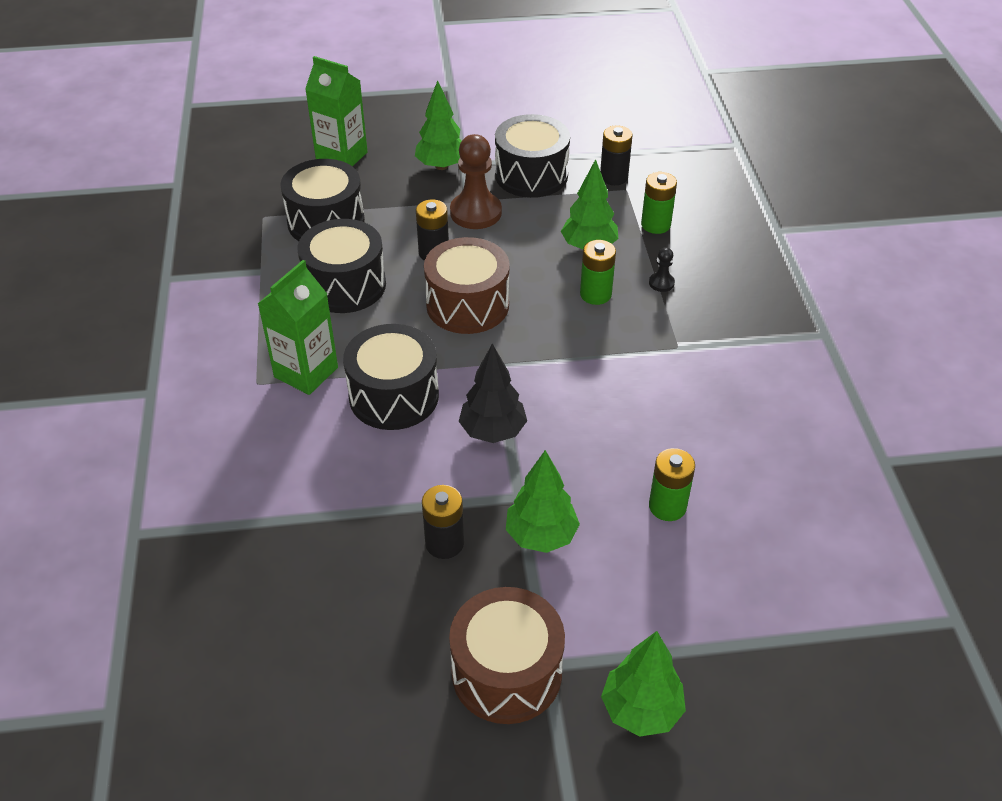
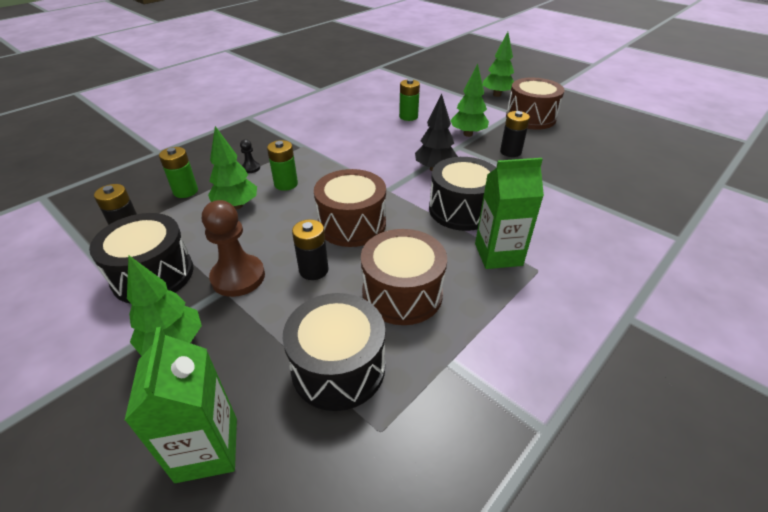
camera: 130 degrees left, 5 degrees down
(345, 285) = (402, 293): black drum -> brown drum

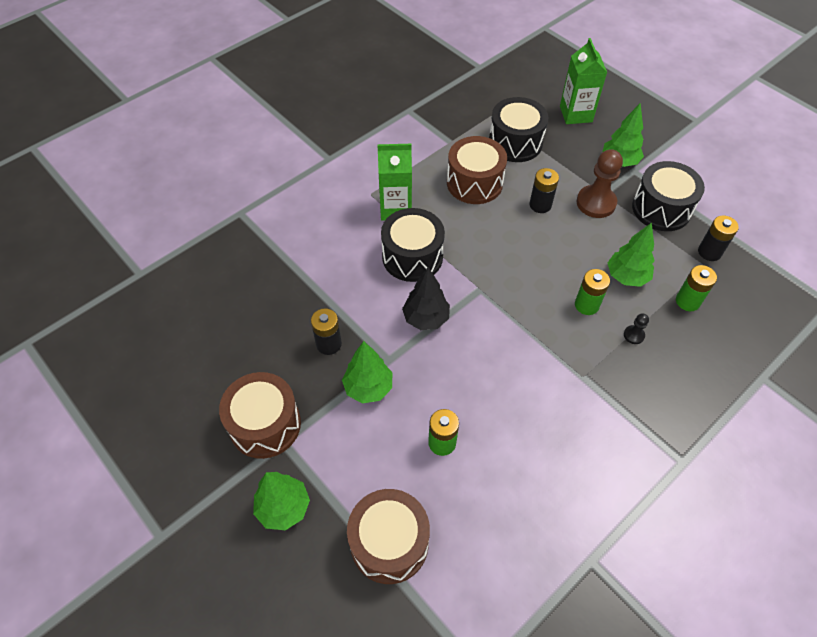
camera: 175 degrees left, 15 degrees up
(352, 224) = (513, 247): brown drum -> brown drum (389, 543)

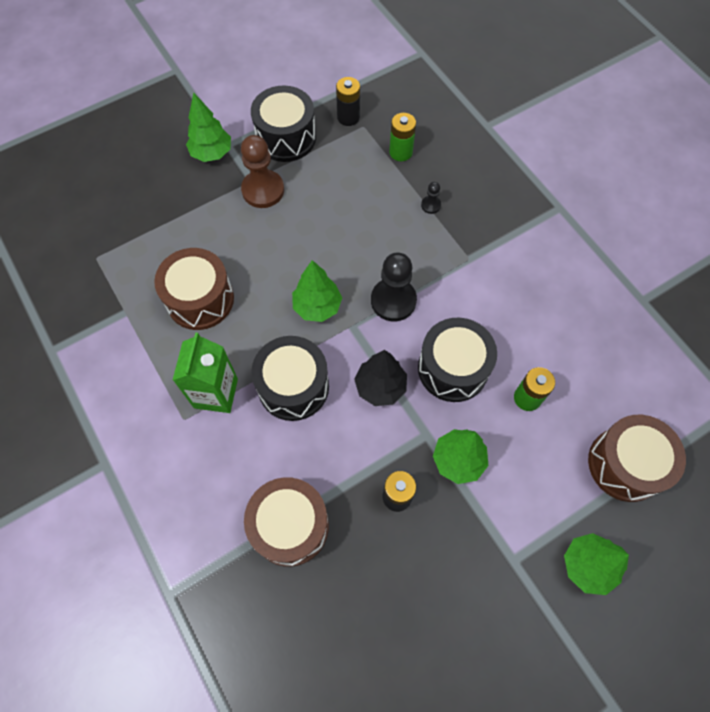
camera: 80 degrees left, 10 degrees up
(265, 424) = (491, 579): brown drum -> brown drum (290, 526)
(515, 143) = (150, 243): black drum -> black drum (453, 368)
(515, 317) = (393, 300): none -> black pawn
(540, 205) = (251, 241): black battery -> none
(576, 114) = (126, 173): green carton -> none
(586, 305) = (390, 234): green battery -> none
(626, 277) = (363, 191): green tree -> green tree (317, 307)

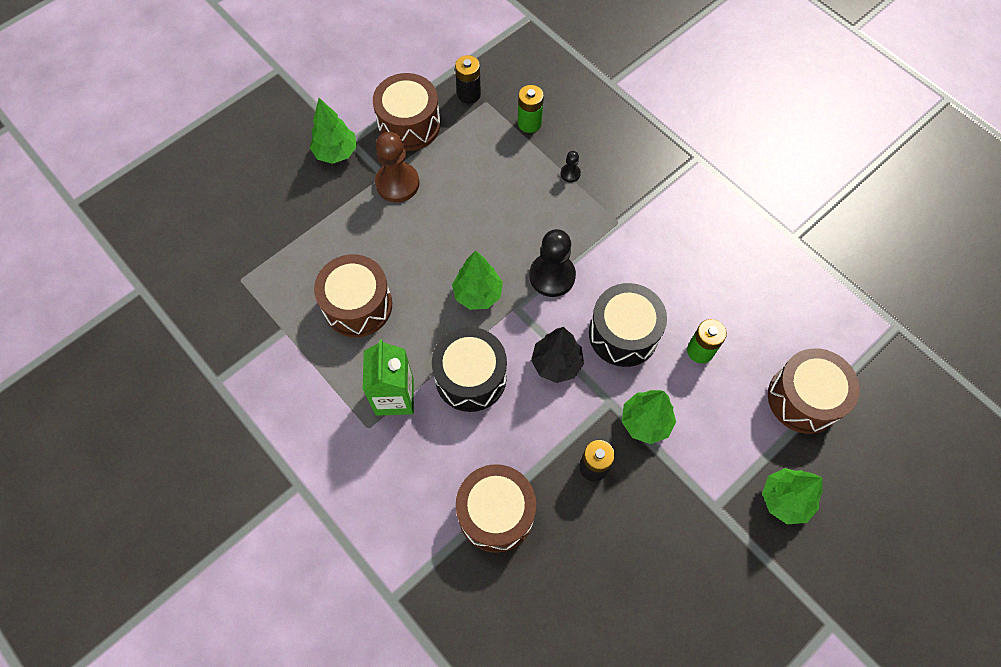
camera: 10 degrees left, 0 degrees up
(286, 137) = (409, 125): black drum -> brown drum

